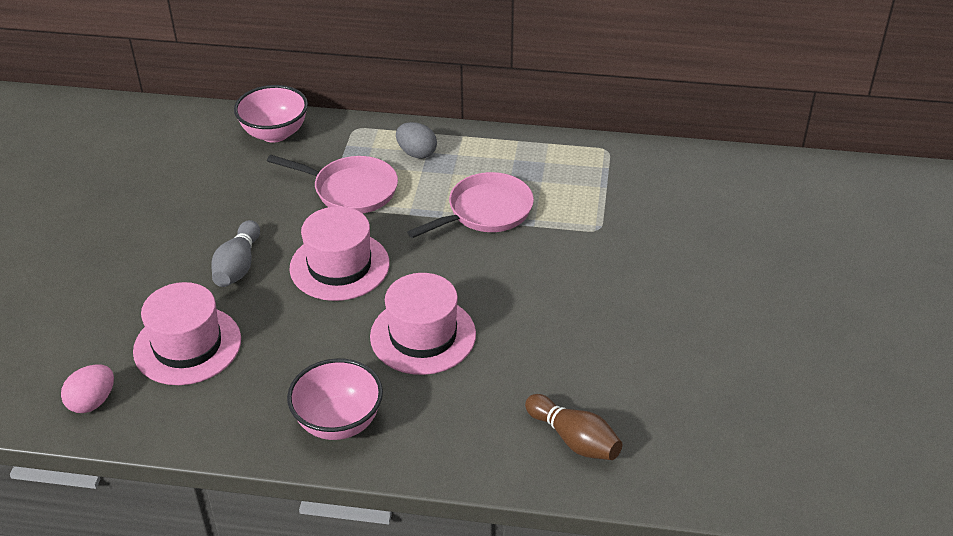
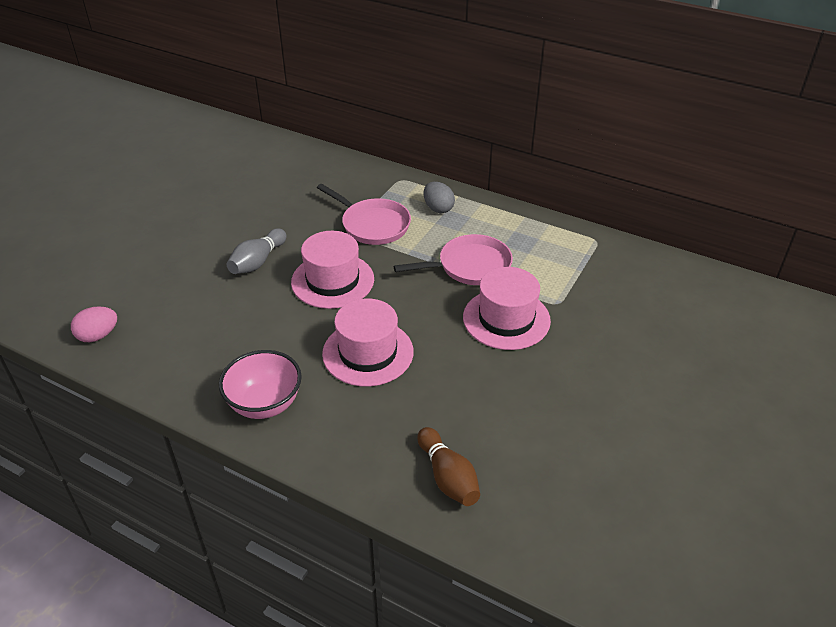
camera: 20 degrees right, 0 degrees up
(187, 345) = (188, 312): pink hat -> pink hat (506, 319)
(275, 133) = (339, 170): pink bowl -> none

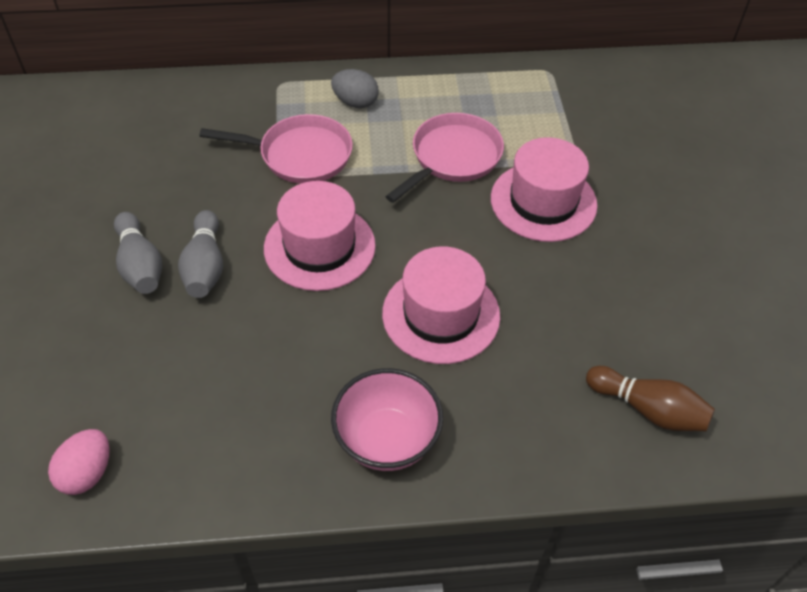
camera: 35 degrees left, 10 degrees up
(224, 245) = (140, 265): none -> grey bowling pin

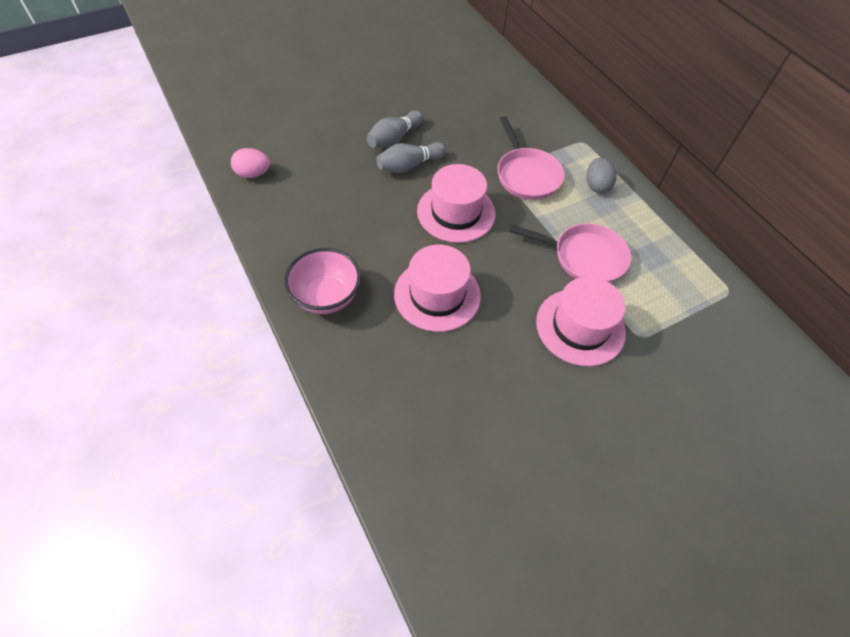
camera: 65 degrees right, 5 degrees up
(648, 409) = (419, 449): brown bowling pin -> none

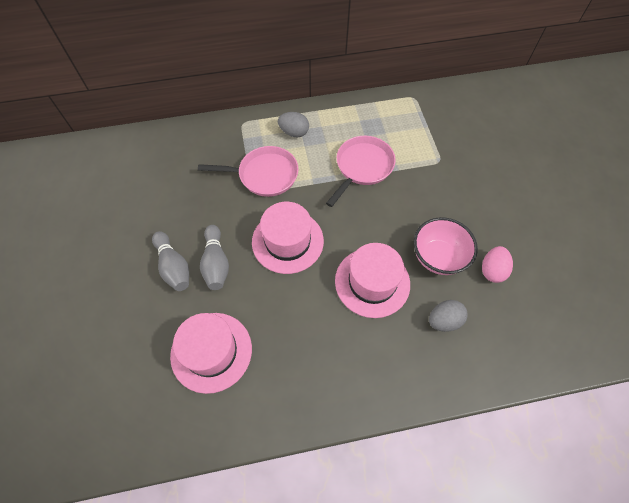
camera: 70 degrees left, 5 degrees up
(253, 174) = (165, 422): pink egg -> pink egg (492, 270)
(326, 297) = (352, 376): pink bowl -> pink bowl (438, 257)
(415, 373) = (444, 320): none -> grey egg
(580, 327) = (424, 193): pink hat -> pink hat (211, 351)

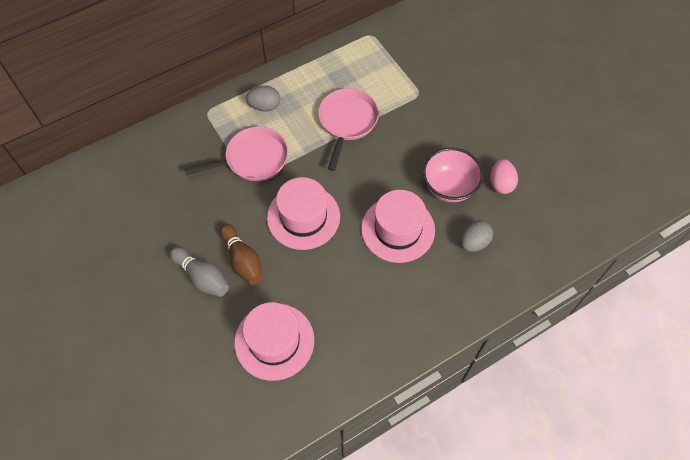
camera: 20 degrees left, 0 degrees up
(216, 263) = (243, 260): grey bowling pin -> brown bowling pin

